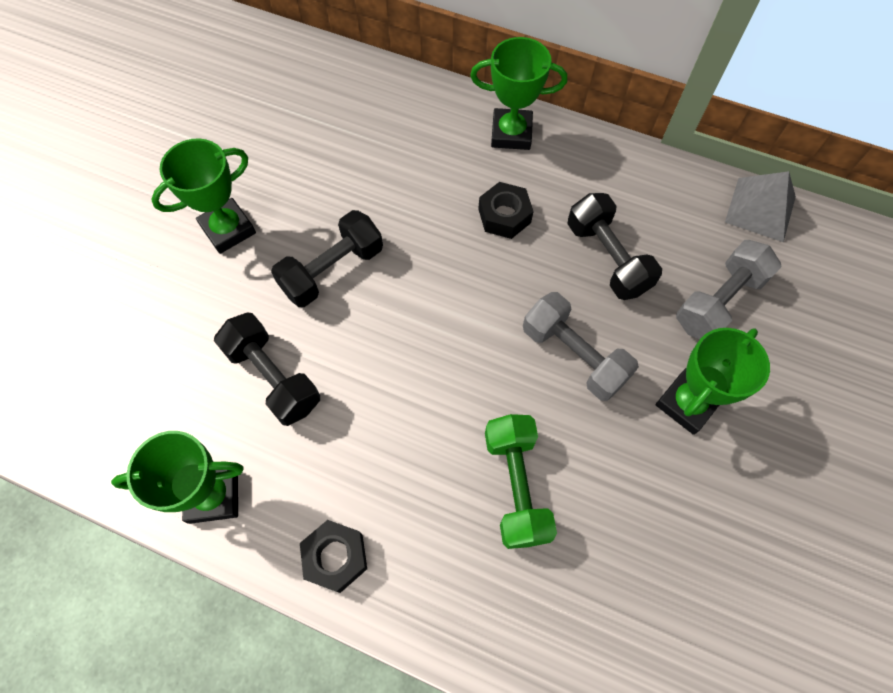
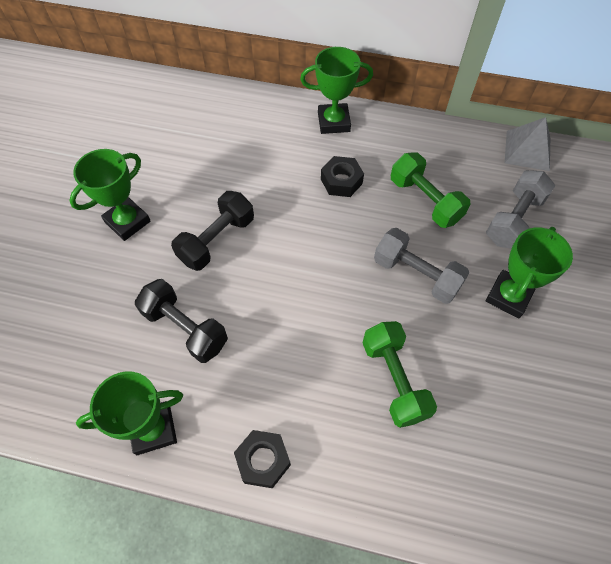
camera: 10 degrees left, 5 degrees down
(607, 258) = (425, 200): black dumbbell -> green dumbbell

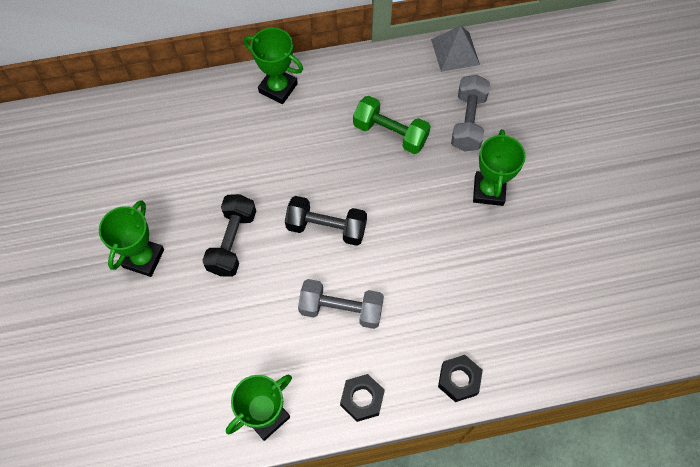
camera: 25 degrees left, 5 degrees up
(185, 328) = (247, 327): black dumbbell -> black dumbbell (326, 227)
(333, 122) = (278, 88): green trophy -> green trophy turned 60 degrees clockwise
(341, 181) = (312, 143): black nut -> black nut (458, 380)
(394, 379) = (431, 295): green dumbbell -> none
(416, 275) = (411, 202): grey dumbbell -> grey dumbbell (341, 309)

